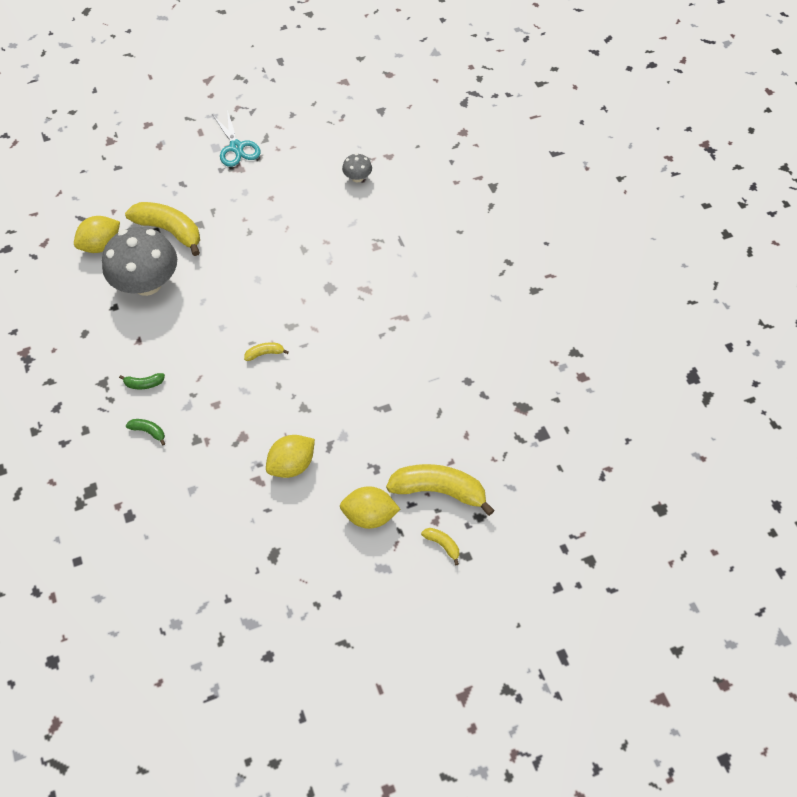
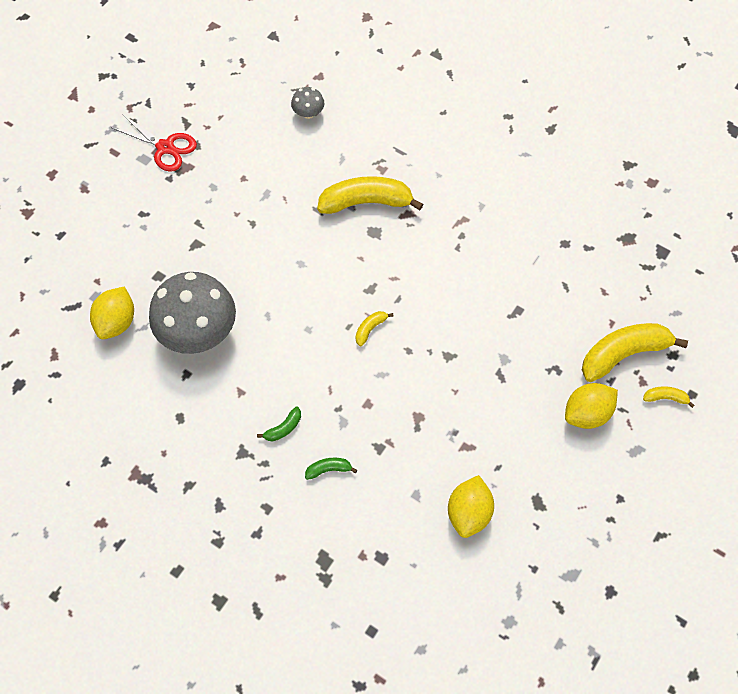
camera: 35 degrees left, 5 degrees up
(169, 231) = (173, 267): yellow banana -> yellow banana (366, 202)
(236, 147) = (165, 147): turquoise scissors -> red scissors
(292, 465) = (484, 413): yellow lemon -> yellow lemon (469, 513)

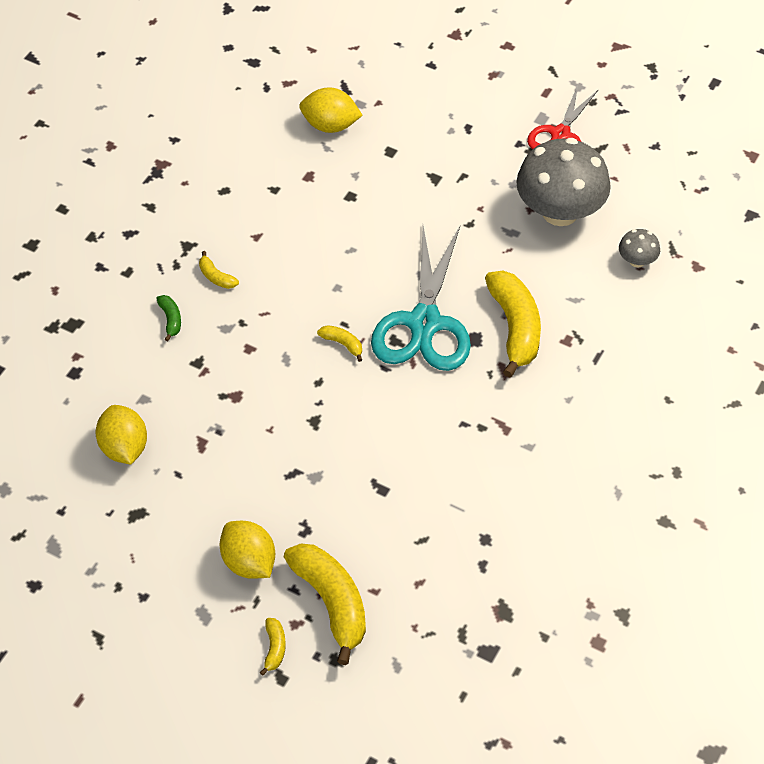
camera: 85 degrees right, 10 degrees down
(198, 331) = (325, 193): grey mushroom -> grey mushroom (560, 211)
(283, 428) = (216, 277): green banana -> yellow banana
(355, 266) = (424, 323): none -> turquoise scissors
(469, 513) = (124, 448): yellow lemon -> yellow lemon turned 60 degrees clockwise

